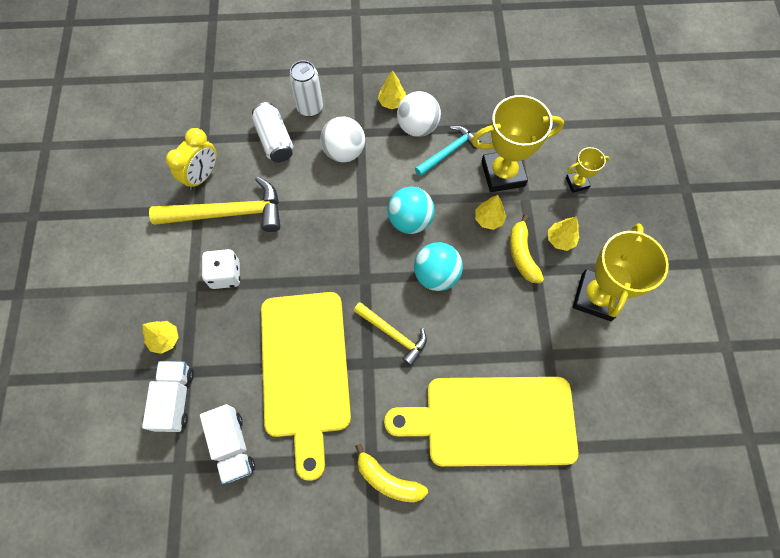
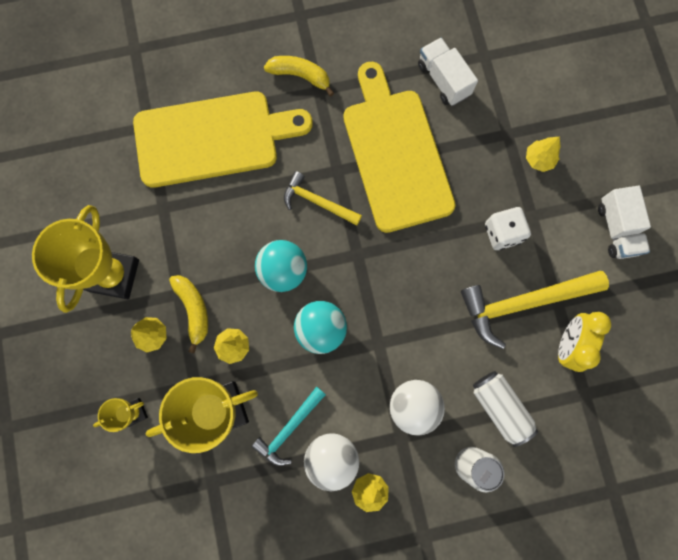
camera: 170 degrees right, 10 degrees up
(175, 399) = (508, 109): white truck -> white truck (617, 229)

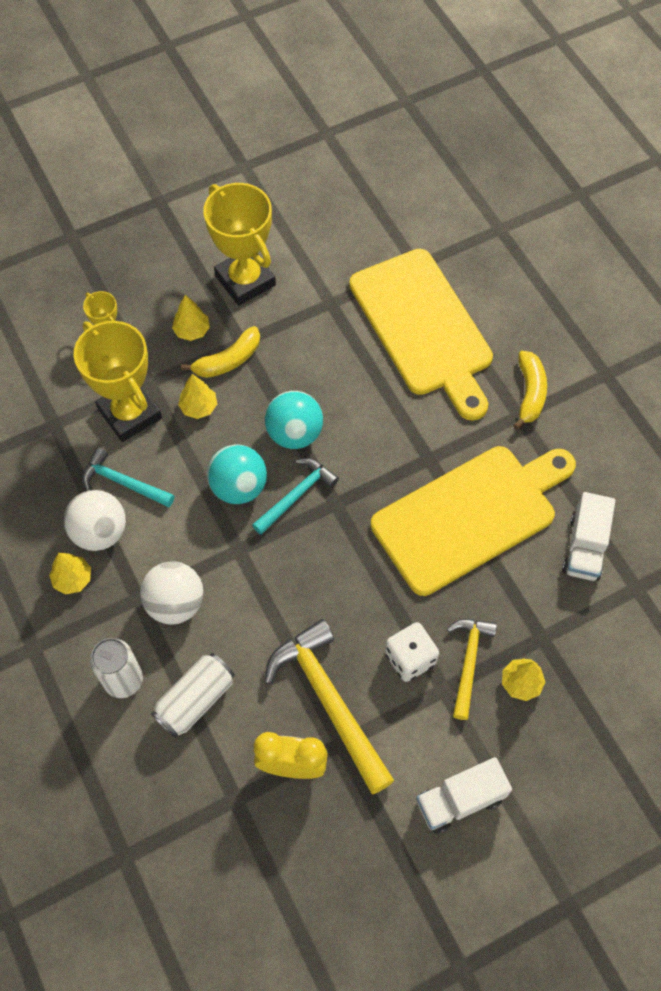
camera: 75 degrees right, 15 degrees down
(114, 275) = (245, 280): yellow trophy -> yellow trophy turned 60 degrees clockwise
(317, 202) = (384, 448): yellow hammer -> yellow hammer (469, 662)
(341, 283) = (296, 495): none -> turquoise hammer
(443, 80) = (584, 547): white truck -> white truck turned 150 degrees clockwise

